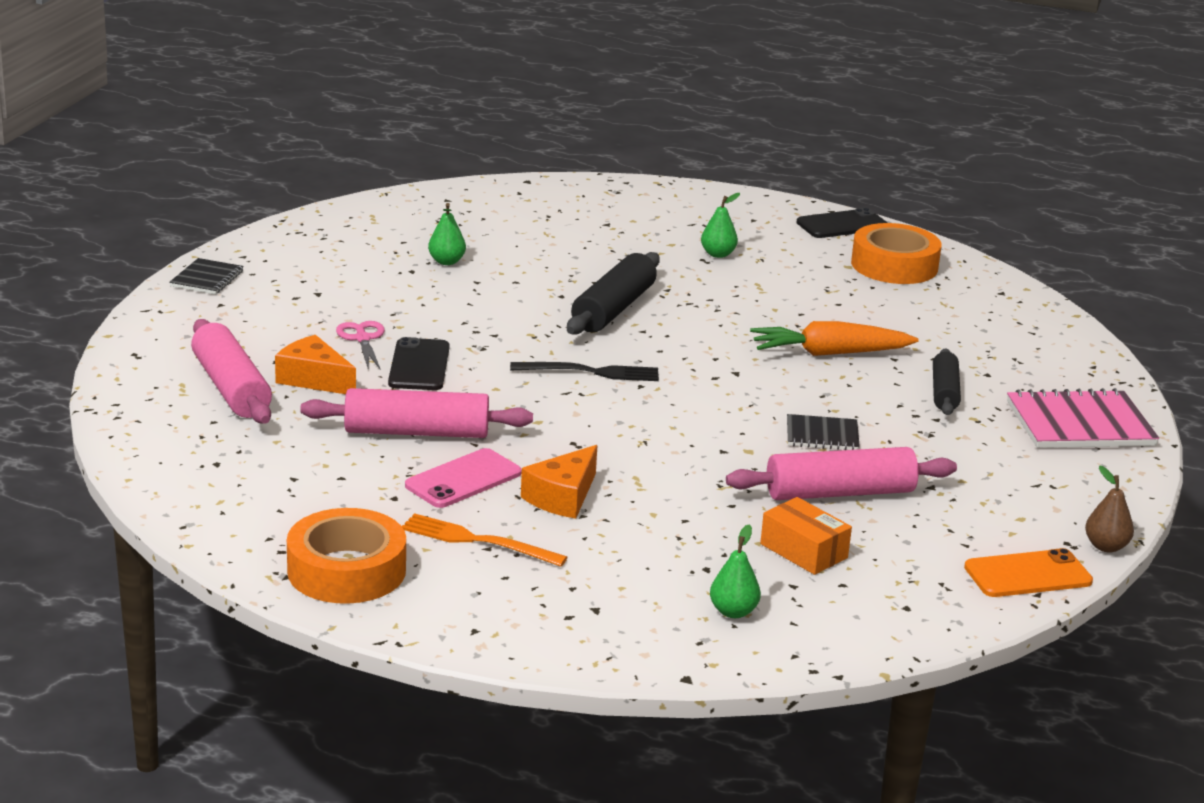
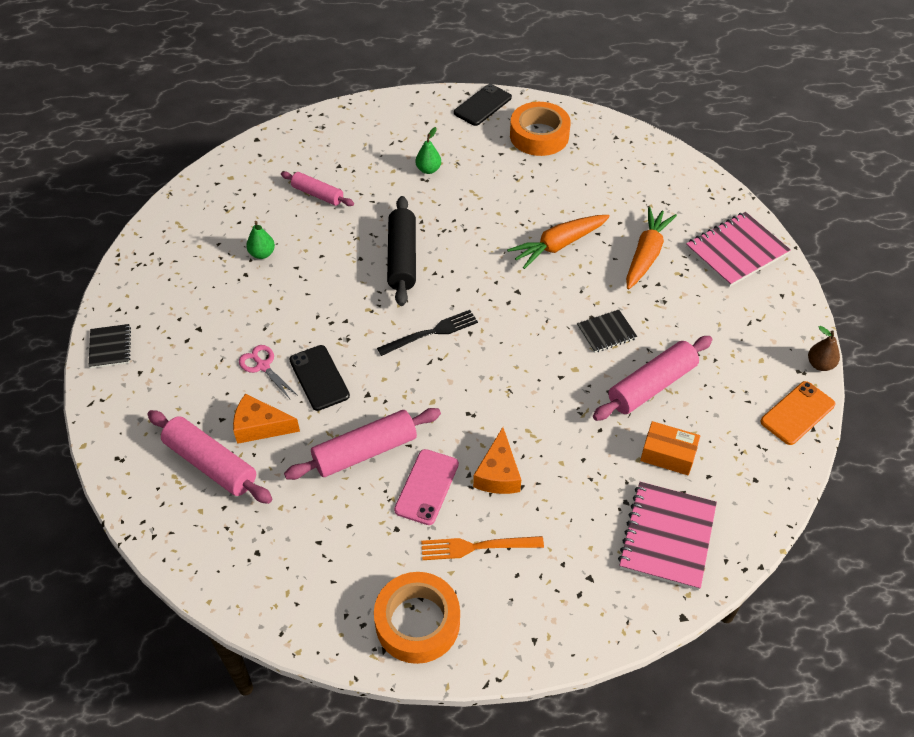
camera: 25 degrees left, 25 degrees up
(559, 237) = (318, 194): none -> pink rolling pin
(733, 612) = (667, 537): green pear -> pink notebook
(944, 392) = (646, 254): black rolling pin -> orange carrot

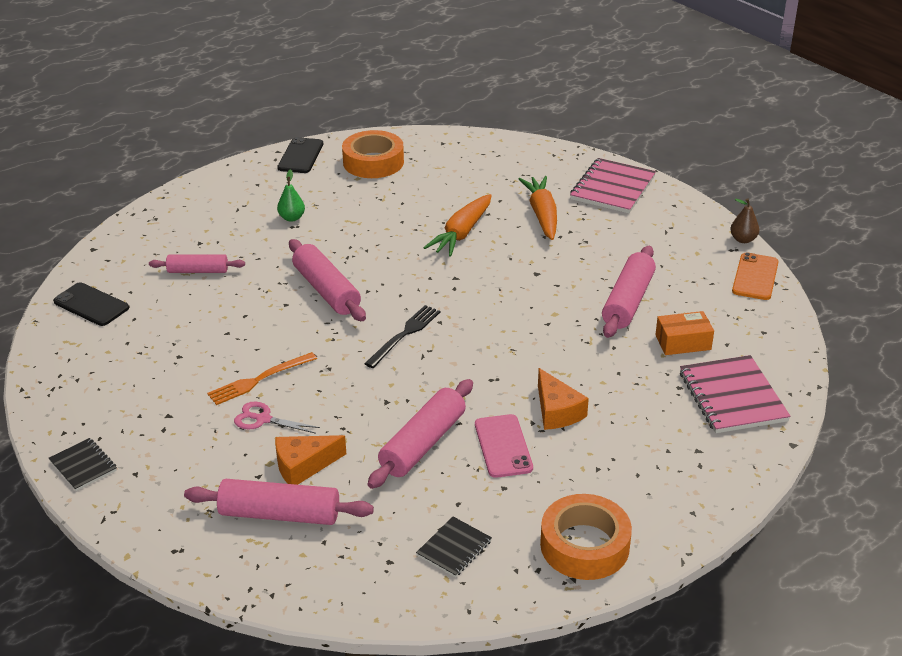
camera: 30 degrees left, 15 degrees down
(262, 254) = (182, 334): green pear -> none
(319, 378) = (328, 407): black phone -> black phone (91, 305)
(402, 258) = (326, 290): black rolling pin -> pink rolling pin
(476, 547) = (586, 470): orange fork -> orange fork (259, 380)
(606, 332) = (558, 279): black notebook -> black notebook (454, 548)

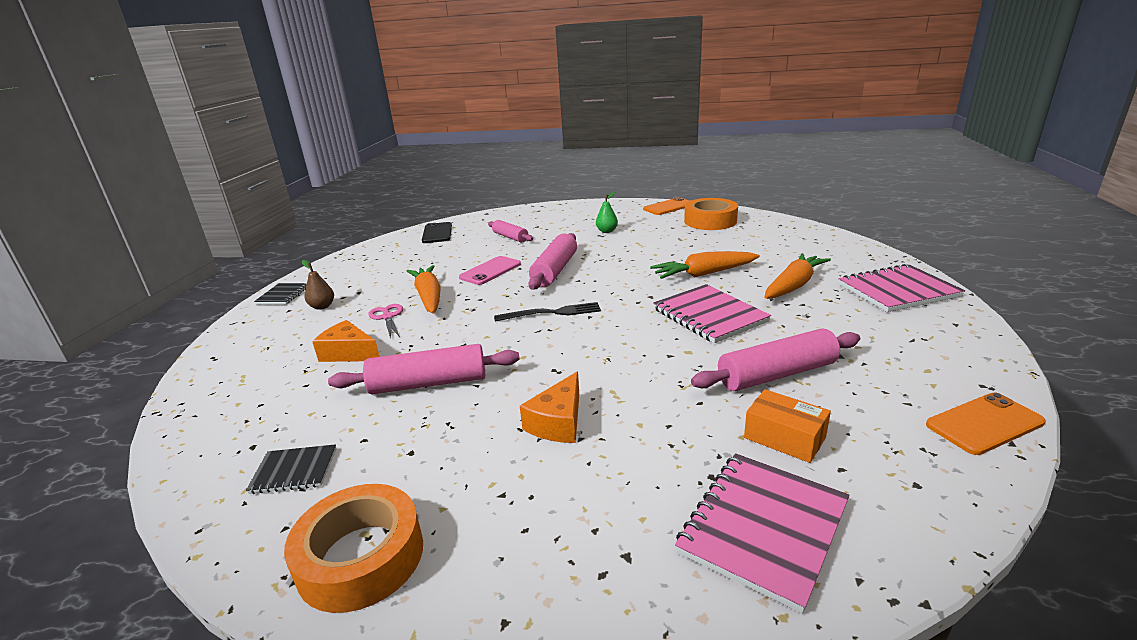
camera: 50 degrees right, 10 degrees down
(259, 380) = (429, 297): orange fork -> orange carrot
(280, 514) = (282, 372): pink rolling pin -> none
(300, 156) = (668, 207): black phone -> orange phone
(503, 446) = (471, 421): pink phone -> pink phone (490, 271)
(524, 274) = (709, 315): none -> pink notebook
(743, 239) = (1015, 383): brown pear -> brown pear (322, 306)

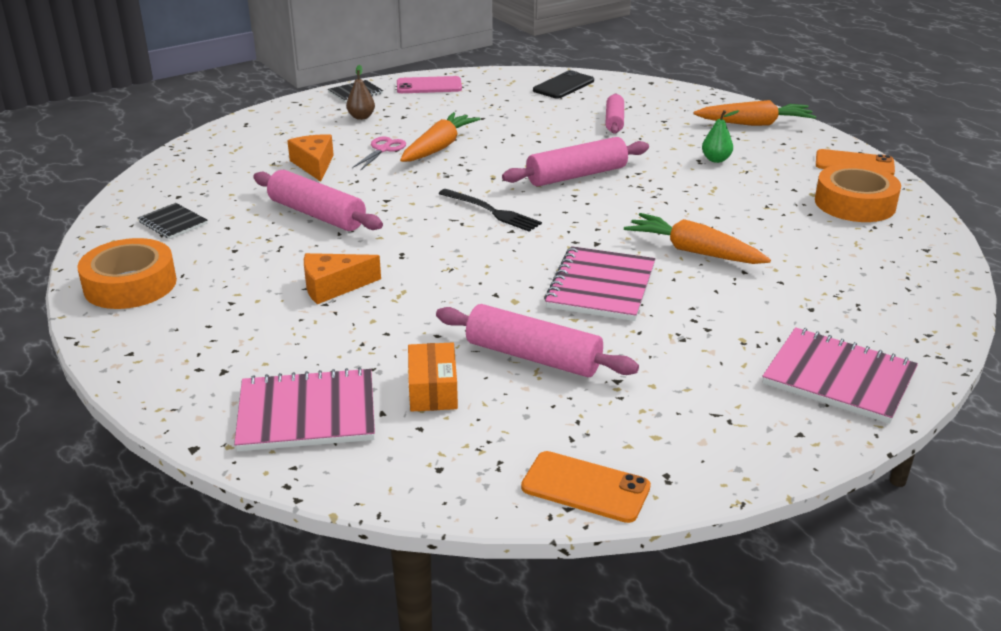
camera: 45 degrees right, 5 degrees up
(490, 271) = (527, 148): pink phone -> pink phone (429, 86)
(793, 285) = (748, 310): orange carrot -> orange carrot (755, 124)

